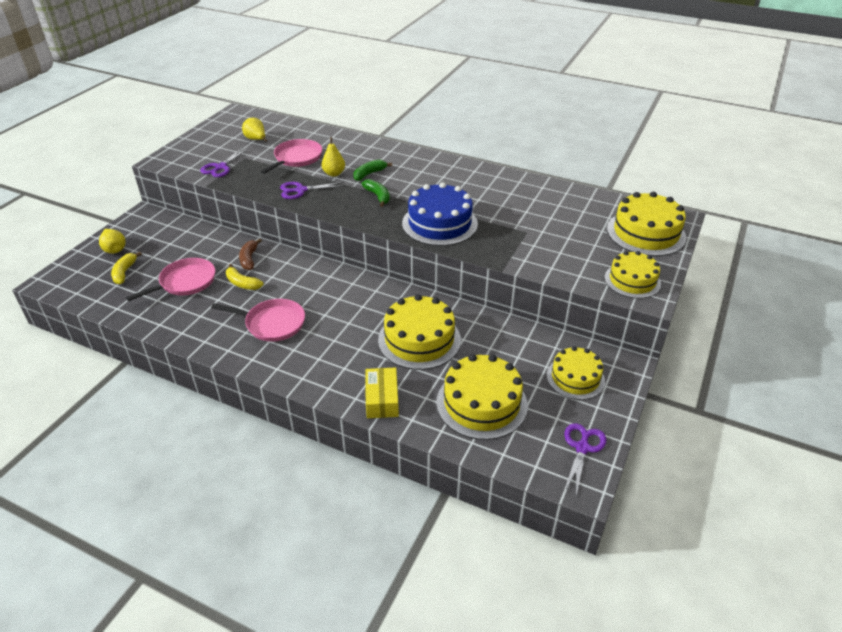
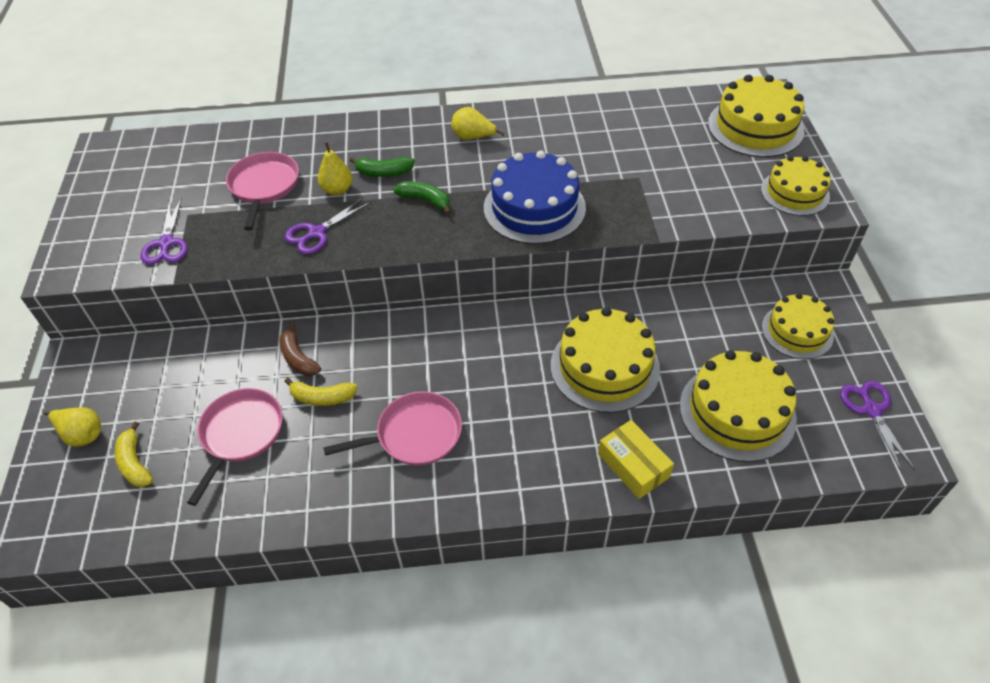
camera: 30 degrees left, 10 degrees up
(256, 140) = (177, 179): yellow pear -> yellow pear (473, 137)
(369, 174) = (384, 172): green banana -> green banana turned 105 degrees counterclockwise

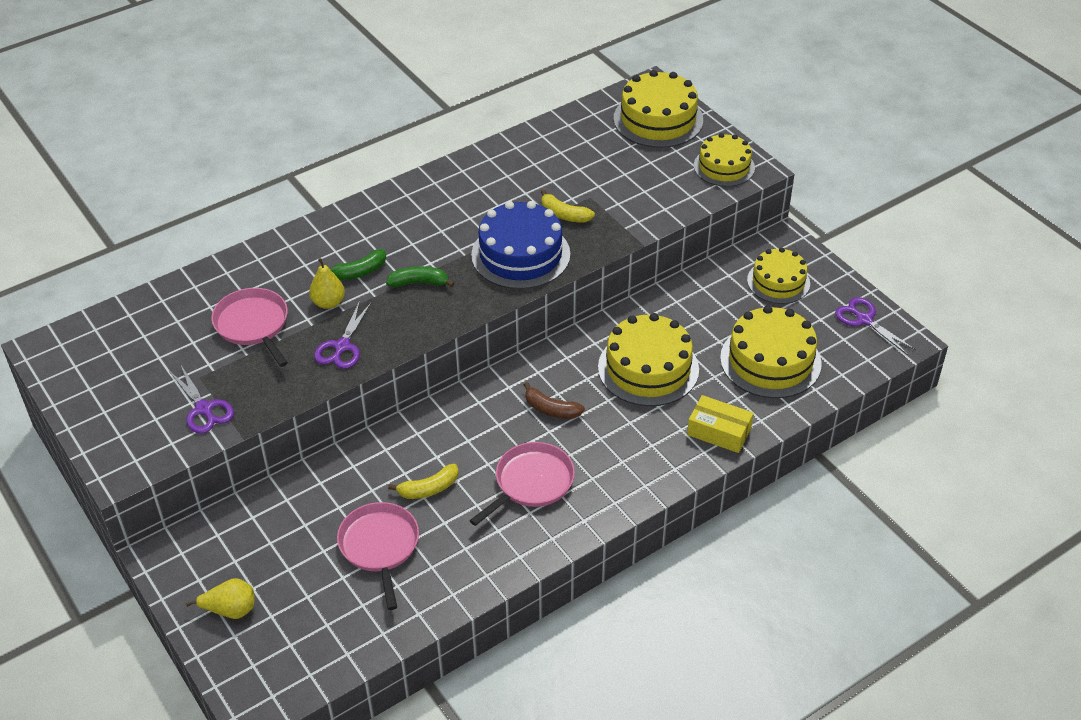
camera: 30 degrees left, 5 degrees down
(135, 463) = (303, 609): yellow banana -> yellow banana (564, 215)
(298, 358) = (380, 467): brown banana -> brown banana (551, 409)
(473, 137) = (418, 211): yellow pear -> none

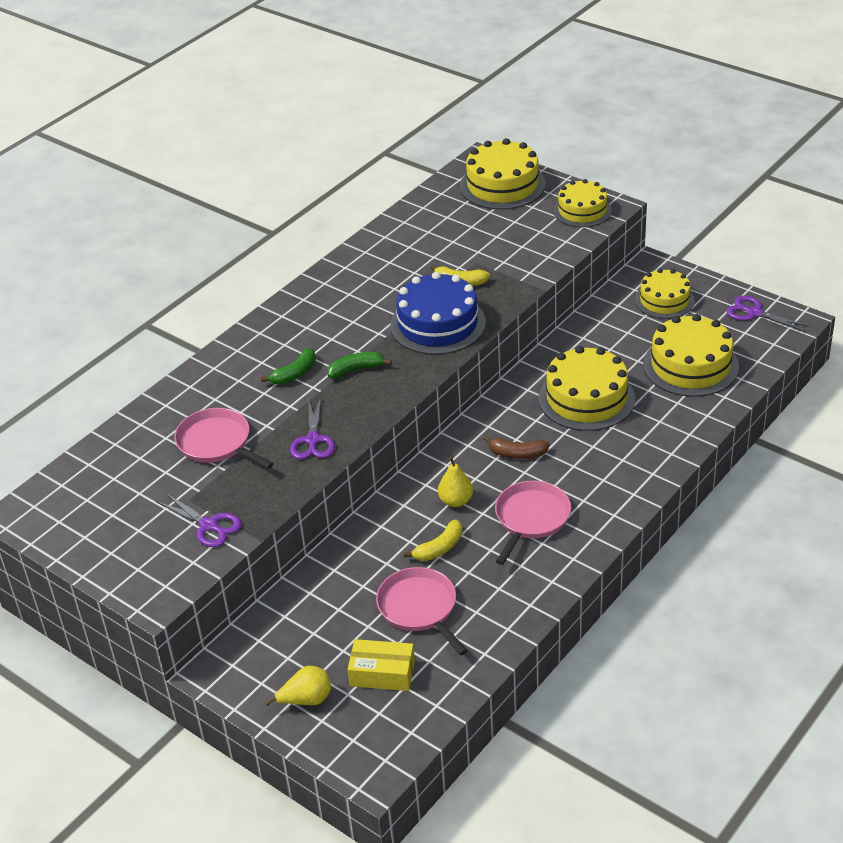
camera: 15 degrees left, 5 degrees down
(328, 303) = (279, 407): yellow pear -> yellow pear (456, 501)
(719, 431) = (676, 434): yellow box -> yellow box (382, 673)

